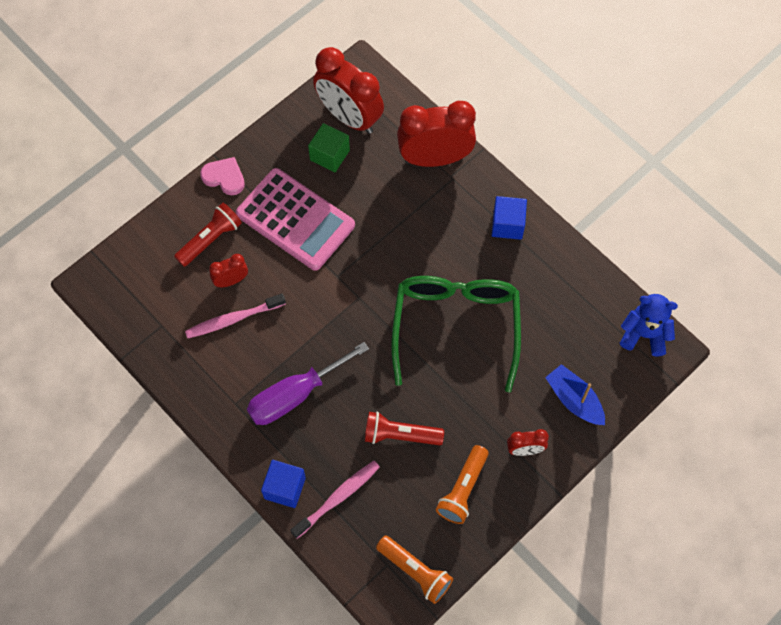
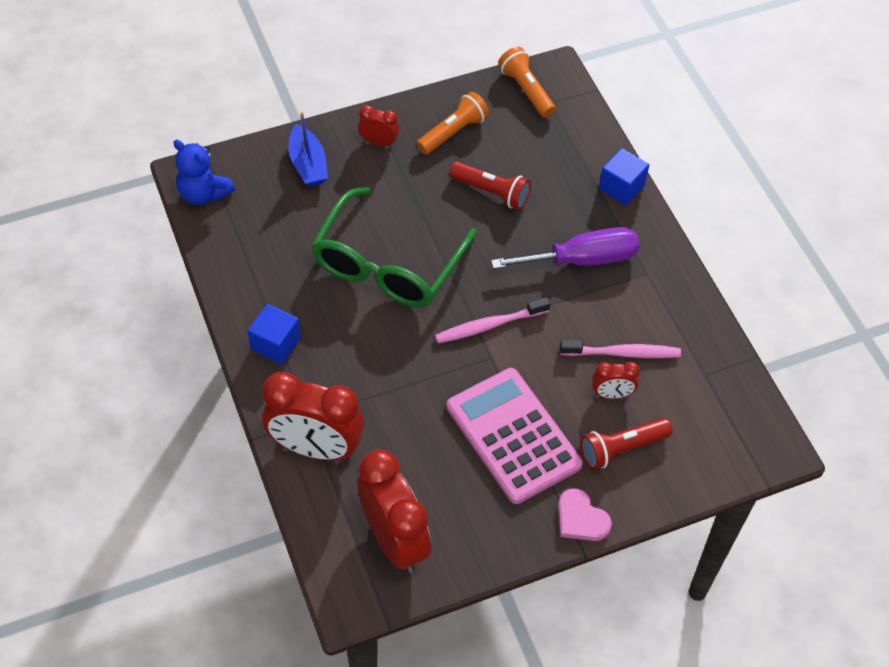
camera: 160 degrees left, 10 degrees down
(329, 155) = (440, 499): green cube -> none
(338, 498) = (573, 164): pink toothbrush -> pink toothbrush (489, 325)

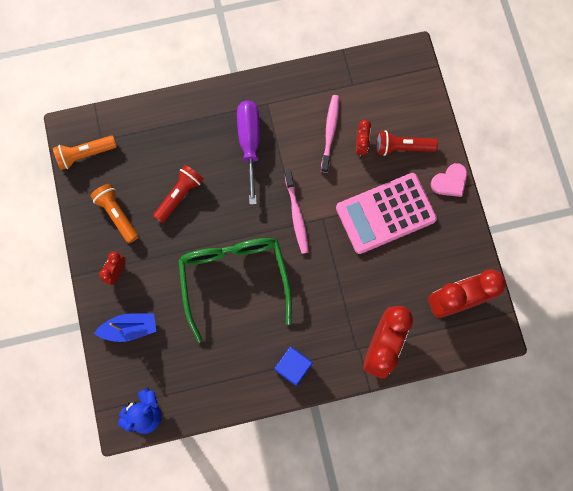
camera: 80 degrees left, 20 degrees up
(388, 265) = (234, 279): green glasses -> green glasses turned 135 degrees counterclockwise
(621, 187) = (190, 105): blue cube -> none
(621, 448) = (402, 147): red flashlight -> red flashlight turned 105 degrees clockwise

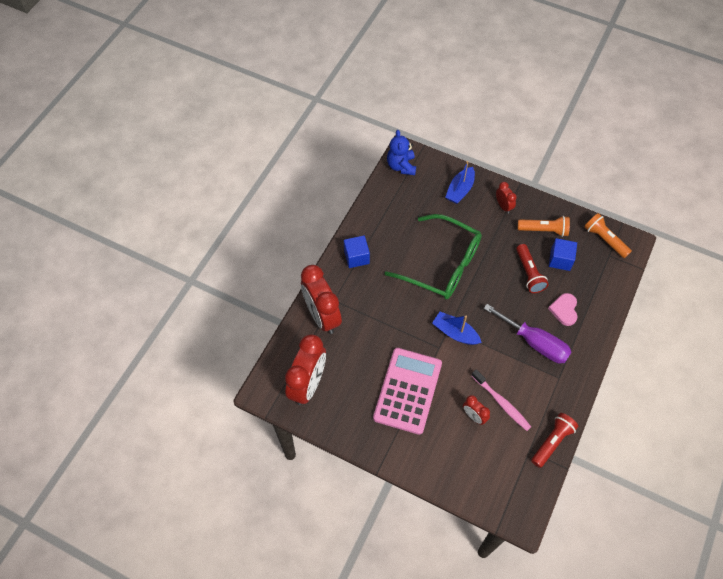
camera: 130 degrees right, 15 degrees down
(85, 154) = (604, 239): orange flashlight -> orange flashlight turned 60 degrees counterclockwise
(141, 178) = (560, 260): none -> blue cube
(296, 215) = (455, 333): pink toothbrush -> blue boat
(402, 147) = (448, 444): red flashlight -> red flashlight (552, 442)
(450, 182) = (393, 455): pink heart -> pink heart (564, 310)

